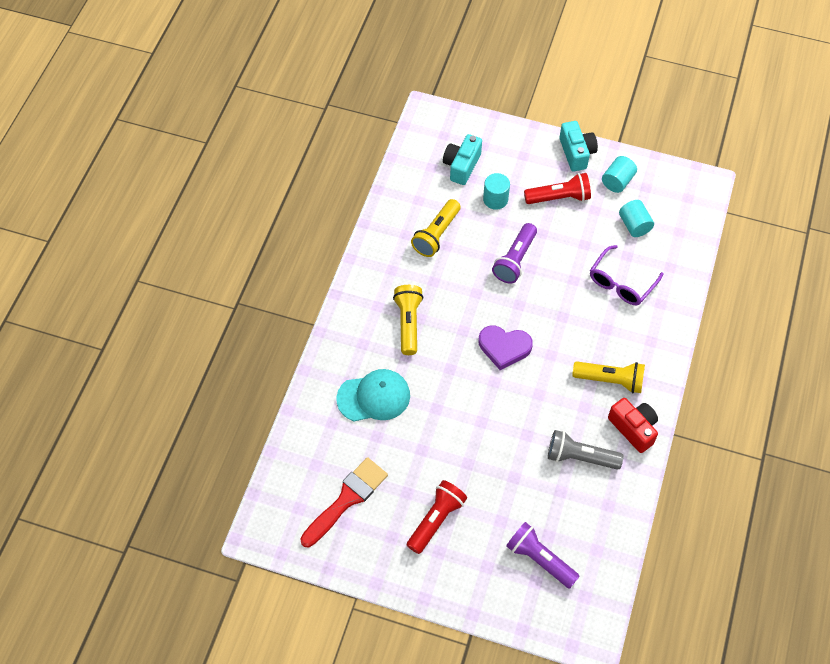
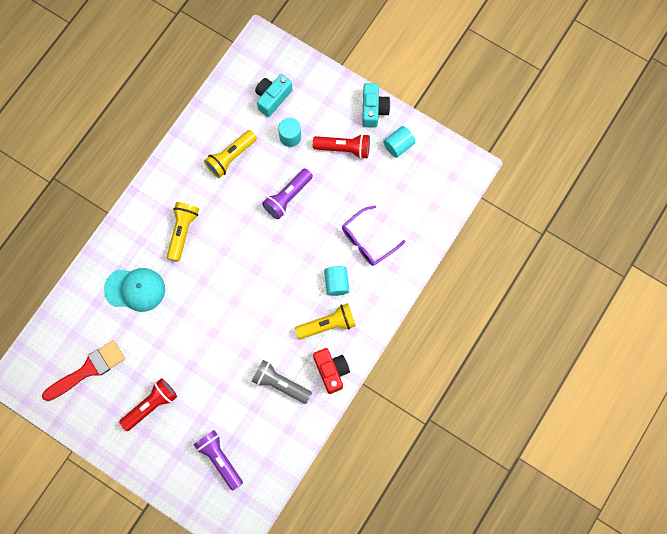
camera: 15 degrees right, 15 degrees up
(504, 347) = (252, 273): purple heart -> none
(610, 380) = (327, 324): yellow flashlight -> yellow flashlight turned 45 degrees counterclockwise
(634, 225) = (398, 190): turquoise cylinder -> turquoise cylinder (336, 283)

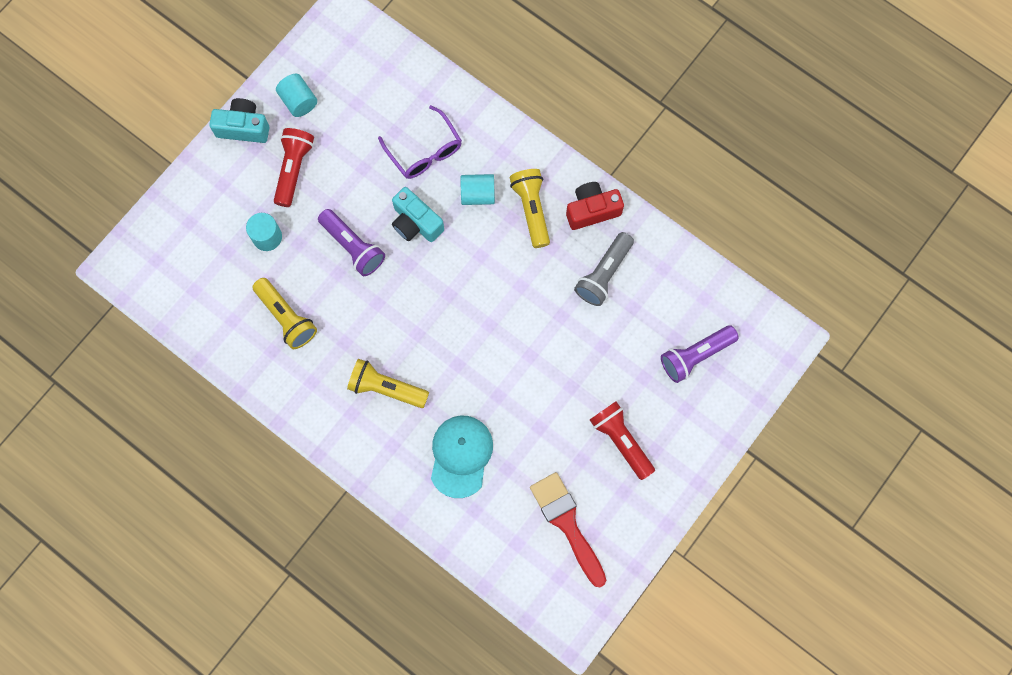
camera: 85 degrees left, 0 degrees up
(272, 98) = (207, 256): turquoise camera -> turquoise camera (416, 223)

